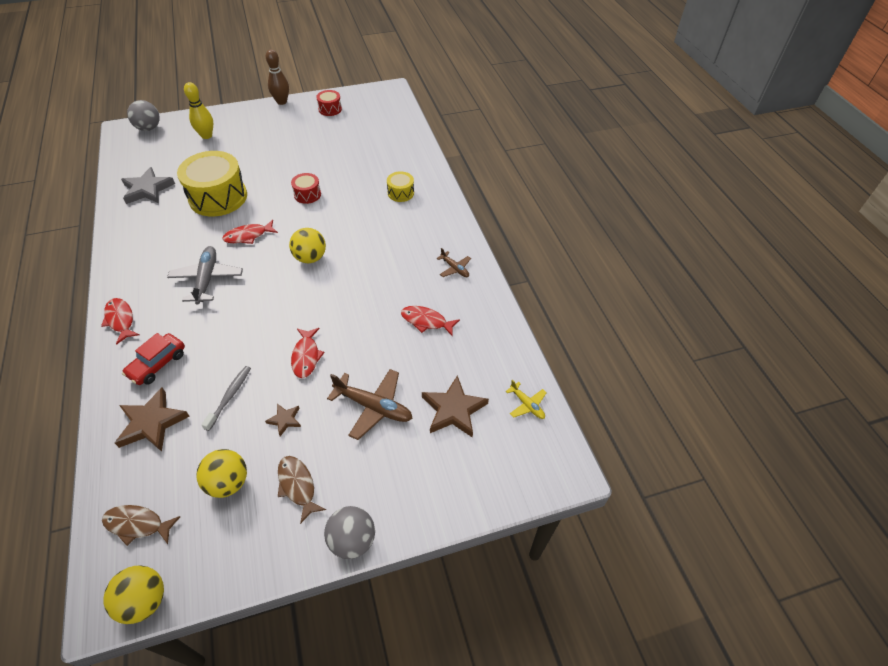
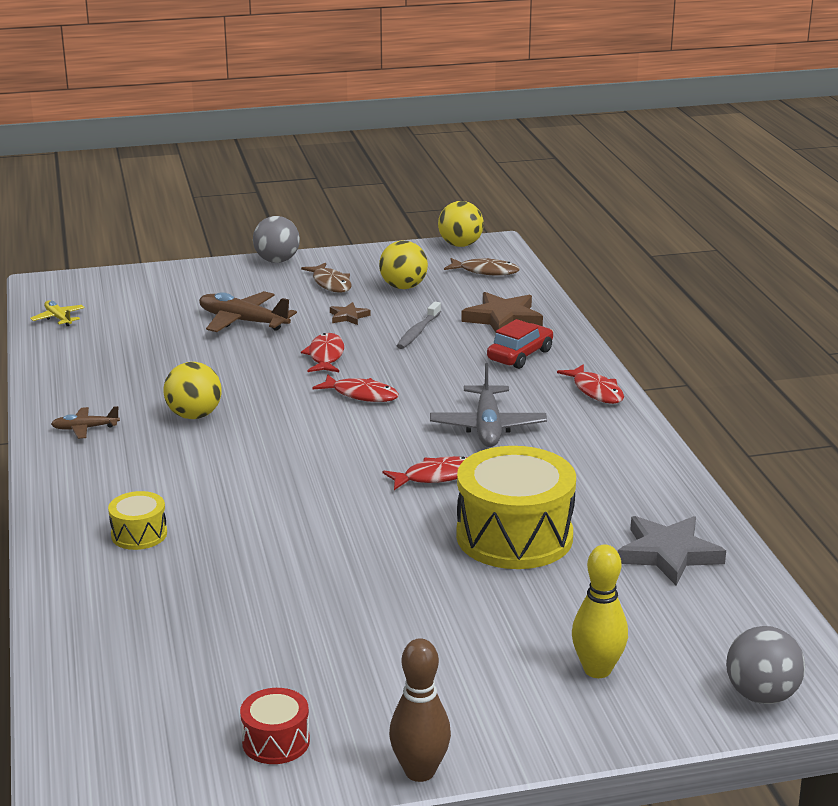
camera: 175 degrees left, 25 degrees down
(307, 194) = (332, 536): red drum -> none
(310, 258) = (323, 446): yellow ball -> yellow ball (194, 415)
(426, 321) = (154, 379): red fish -> red fish (361, 395)
(453, 410) = (148, 317): brown star -> none
(455, 268) = (85, 428): brown plane -> brown plane turned 60 degrees counterclockwise

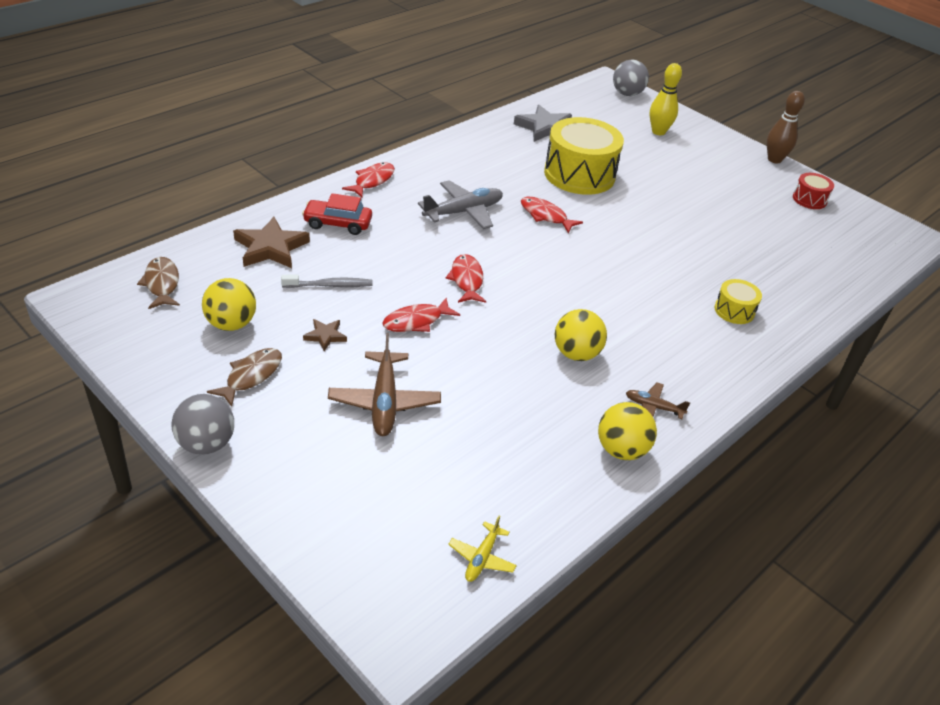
camera: 125 degrees left, 15 degrees up
(85, 428) = (653, 407): brown plane -> brown plane turned 150 degrees clockwise
(460, 245) = (90, 319): yellow ball -> yellow ball (621, 450)

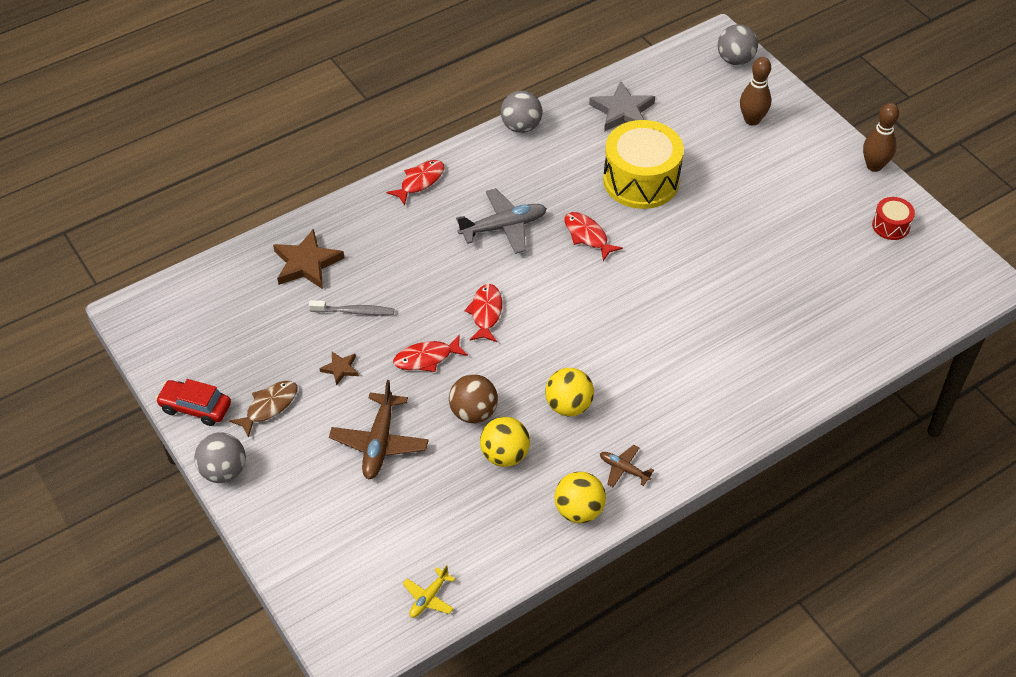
camera: 15 degrees right, 10 degrees up
(162, 284) = (203, 300): brown fish -> none
(231, 324) = (259, 349): yellow ball -> yellow ball (505, 455)
(338, 224) = (375, 237): red car -> red car (195, 407)
(457, 140) = (521, 126): none -> grey ball
(479, 366) = (473, 412): none -> brown ball
(658, 132) = (752, 120): yellow bowling pin -> brown bowling pin
(734, 310) = (745, 367): yellow drum -> none

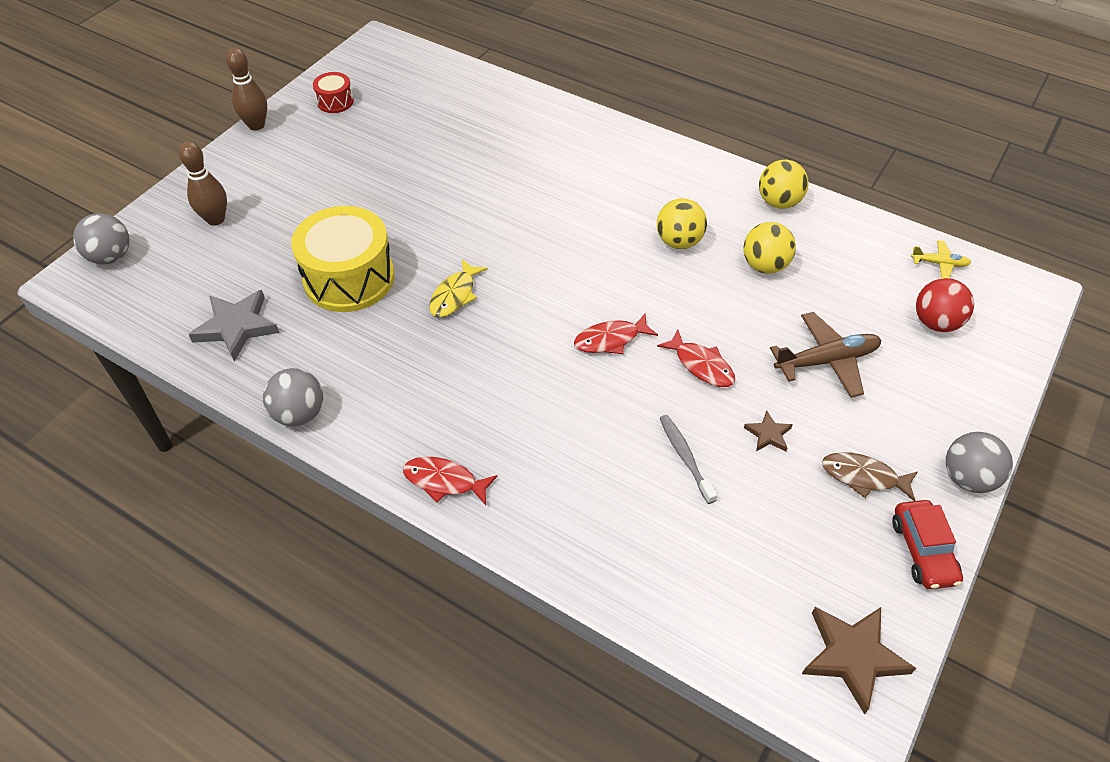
camera: 115 degrees left, 0 degrees up
(307, 263) = (646, 543): brown star -> brown star (852, 656)
(367, 547) = (935, 322): none -> red ball
(473, 412) = (737, 304): brown ball -> none
(504, 227) = (479, 369): grey plane -> none
(587, 236) = (454, 295): red fish -> yellow fish
(624, 469) = (717, 188): brown plane -> none

